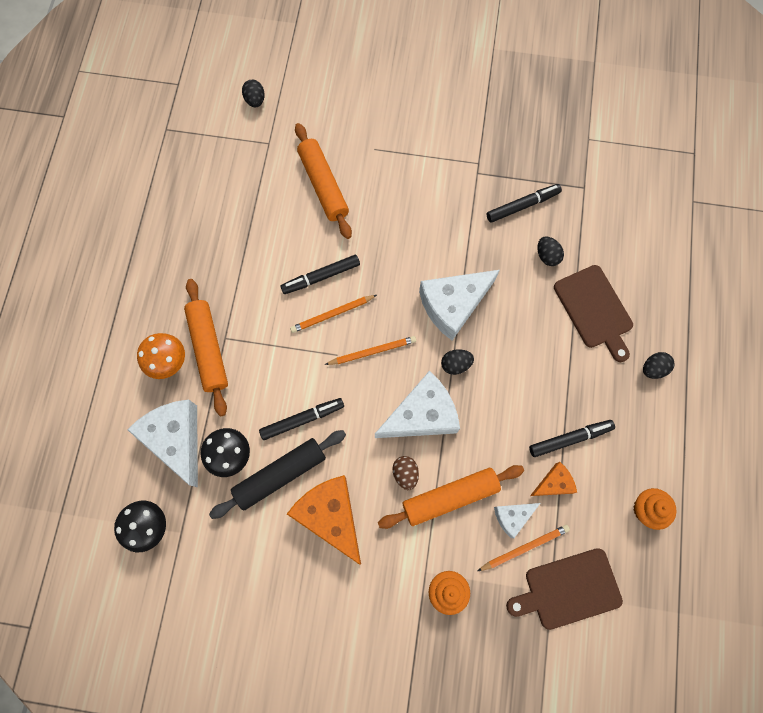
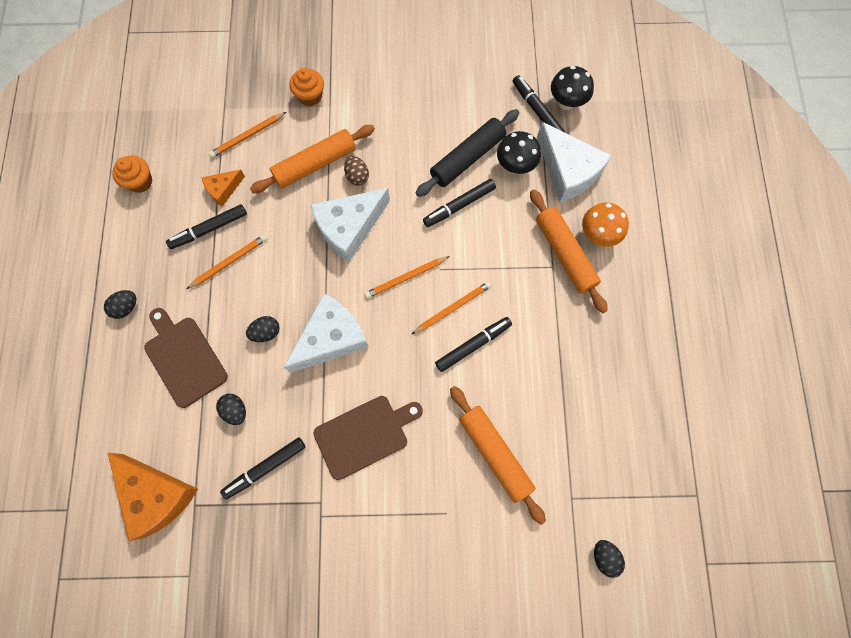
camera: 170 degrees right, 0 degrees up
(187, 522) = (537, 110): none -> black marker
(331, 515) = (416, 134): orange cheese -> orange cheese (156, 495)
(455, 364) = (322, 279): black egg -> black egg (266, 332)
(512, 516) = (259, 158): white cheese -> none
(549, 398) = (229, 262): none -> orange pencil
(568, 589) = (209, 112): brown cutting board -> brown cutting board (364, 435)

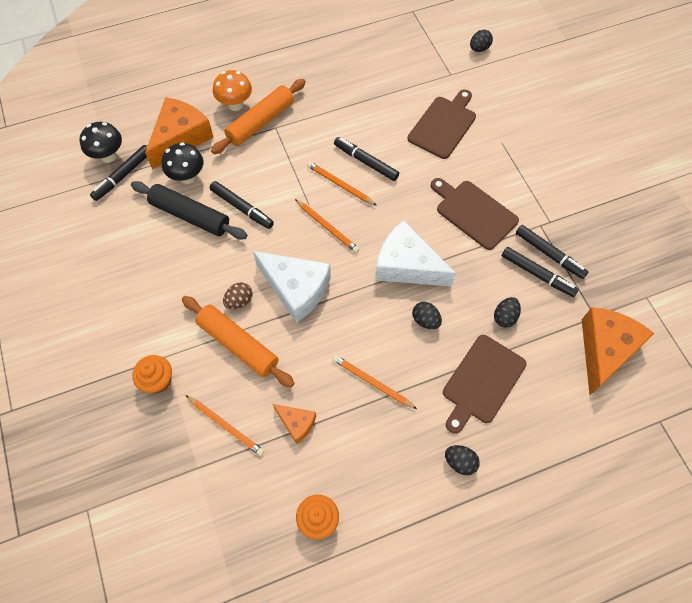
camera: 110 degrees left, 10 degrees down
(209, 229) = (345, 418): black marker -> black marker (549, 254)
(495, 454) = (443, 125): orange rolling pin -> brown cutting board
(568, 171) = (181, 138): white cheese -> orange cheese

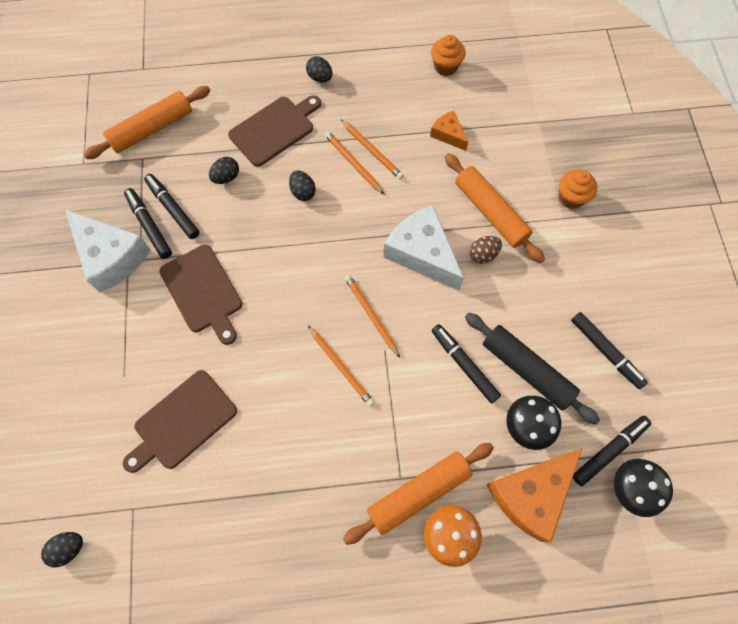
camera: 165 degrees left, 5 degrees up
(225, 426) = (511, 147): orange pencil -> orange pencil (353, 163)
(366, 162) = (300, 391): black marker -> black marker (605, 352)
(406, 265) = (300, 250): white cheese -> white cheese (111, 257)
(605, 350) = (152, 129): orange cheese -> orange rolling pin

